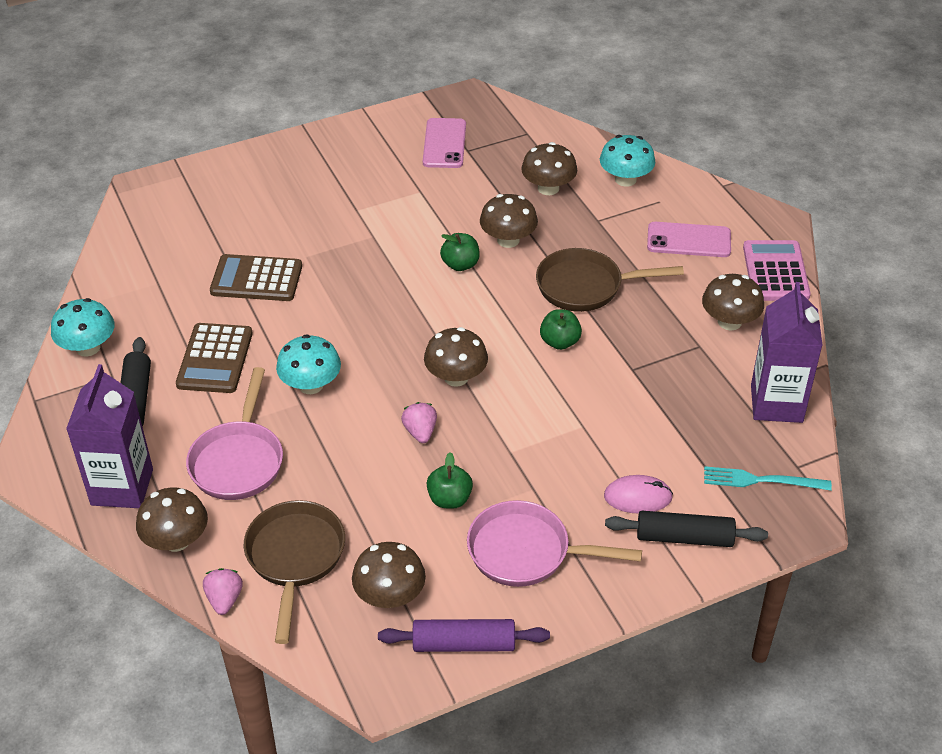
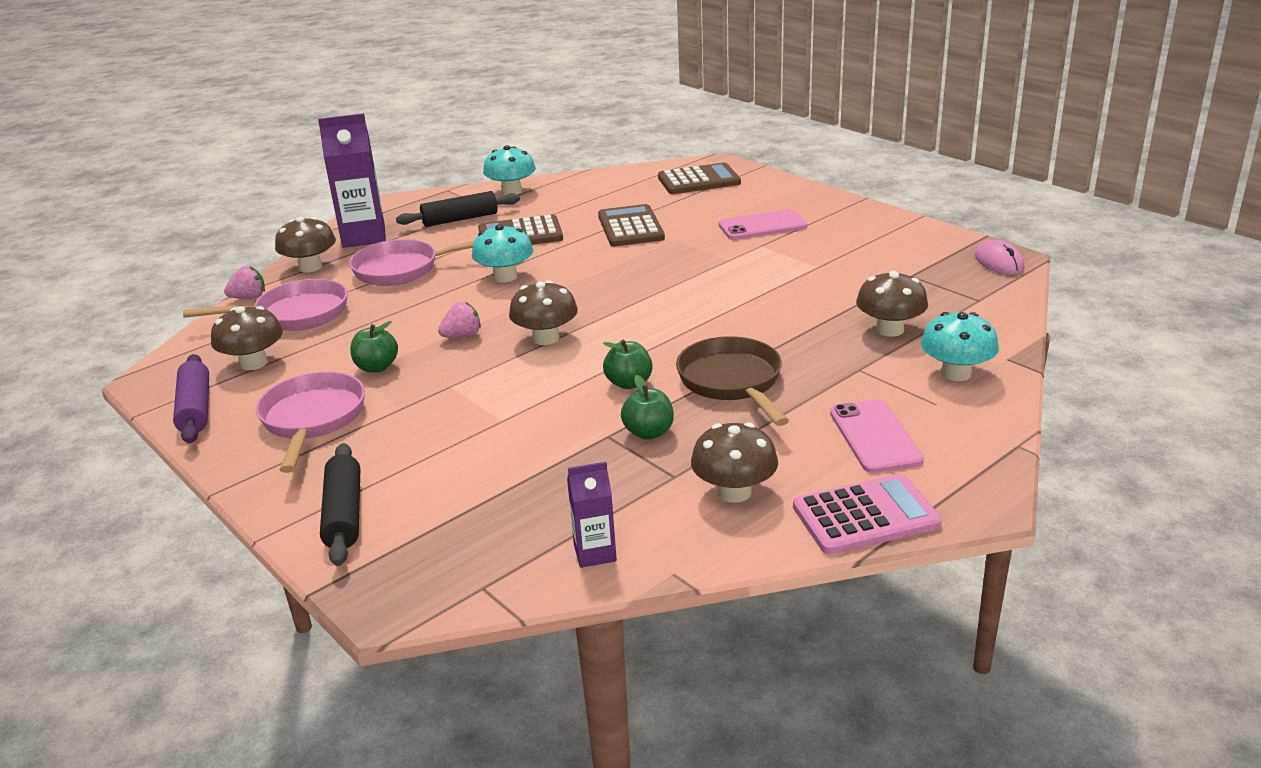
camera: 75 degrees right, 15 degrees down
(177, 209) = (699, 180): none -> brown calculator
(295, 558) = (295, 314): brown pan -> pink pan
(444, 144) = (909, 262): pink phone -> pink phone (762, 226)
(460, 264) = (717, 308): green apple -> green apple (648, 432)
(508, 240) = (777, 324): brown mushroom -> none
(638, 497) = (401, 473): pink mouse -> pink mouse (999, 262)
(761, 480) = (449, 559): turquoise fork -> none
(776, 403) = (595, 553): purple carton -> purple carton, size x0.54

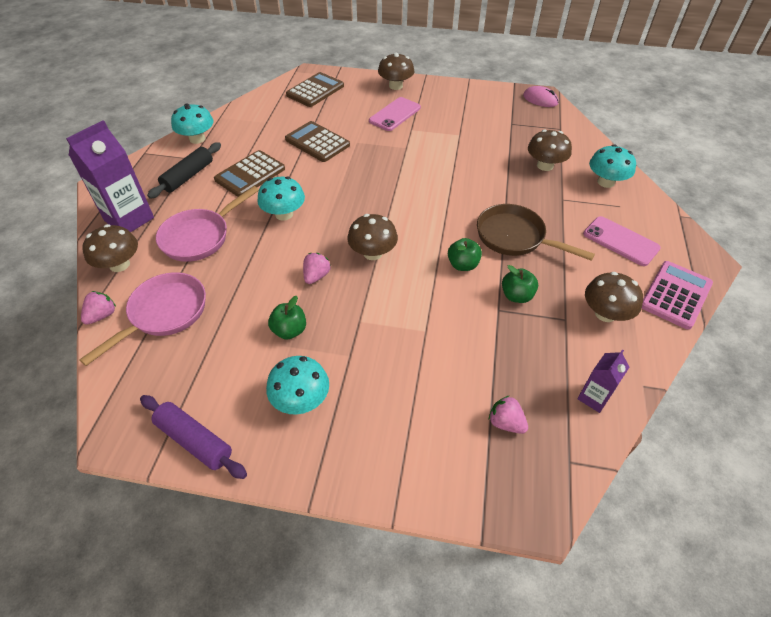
camera: 40 degrees left, 20 degrees up
(254, 363) = (188, 374): brown mushroom -> brown mushroom (395, 86)
(312, 420) = (301, 399): pink pan -> turquoise mushroom
(344, 514) = (423, 463): black rolling pin -> none
(467, 525) = (505, 423): none -> pink strawberry

